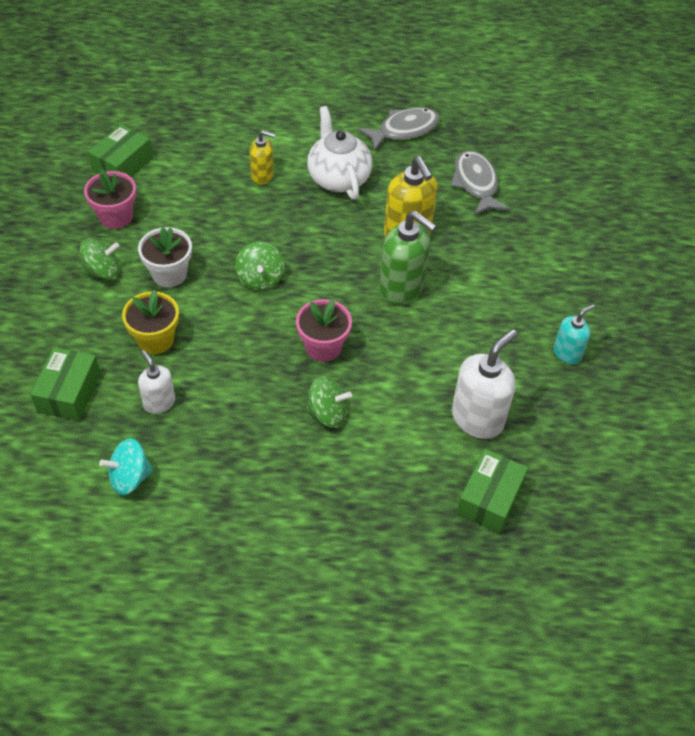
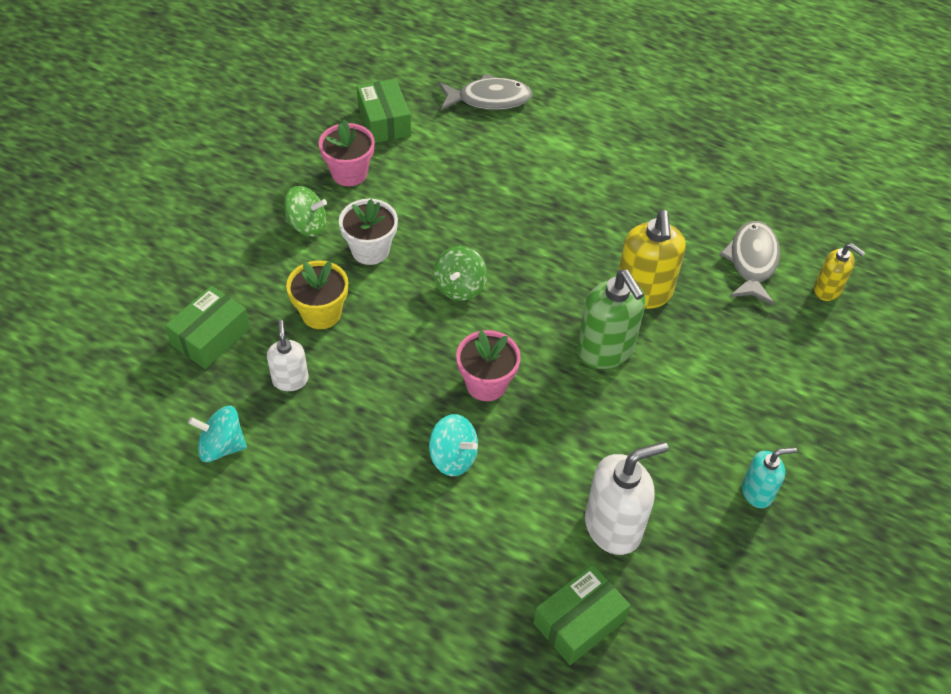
camera: 25 degrees right, 0 degrees up
(122, 165) = (384, 121): green box -> green box turned 75 degrees counterclockwise
(262, 176) = (520, 178): yellow soap dispenser -> yellow soap dispenser (827, 290)
(327, 413) = (453, 457): green spinning top -> turquoise spinning top
(338, 178) = (599, 206): white teapot -> none
(404, 130) = (700, 176): grey fish -> grey fish (489, 99)

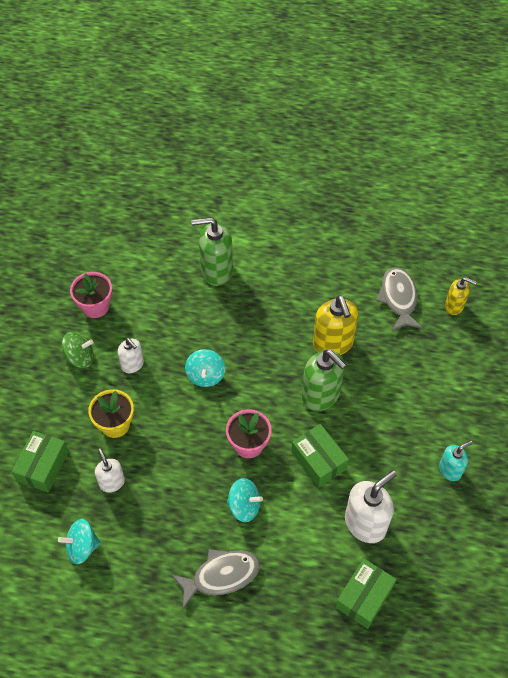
camera: 15 degrees left, 5 degrees up
(370, 250) = (132, 364): white flower pot -> white soap dispenser
(384, 121) = (106, 256): green box -> green box (318, 460)
(459, 287) = (205, 375): green spinning top -> turquoise spinning top
(489, 99) = (176, 217): grey fish -> grey fish (221, 576)
(518, 170) = (216, 271): none -> green soap dispenser

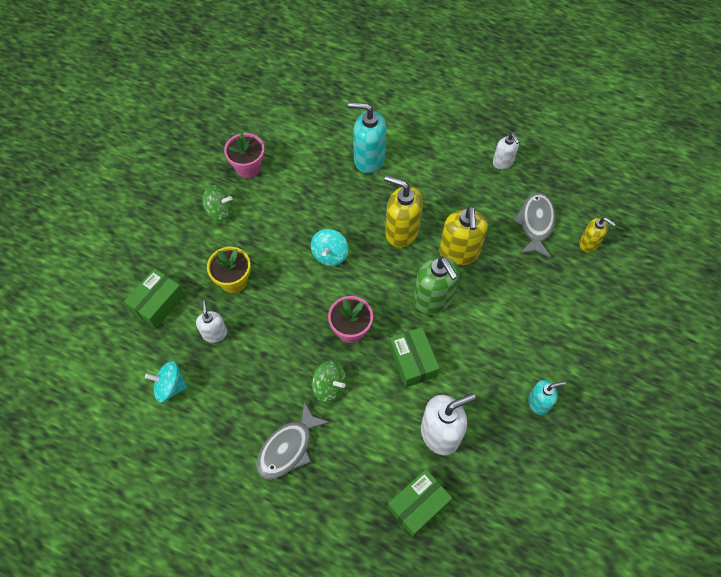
camera: 15 degrees right, 5 degrees up
(132, 364) = (266, 228): white soap dispenser -> white soap dispenser (503, 162)
(216, 271) = (368, 159): green soap dispenser -> turquoise soap dispenser
(221, 576) = (288, 447): grey fish -> grey fish turned 135 degrees clockwise
(244, 506) = (329, 387): turquoise spinning top -> green spinning top
(270, 336) = (401, 232): none -> yellow soap dispenser

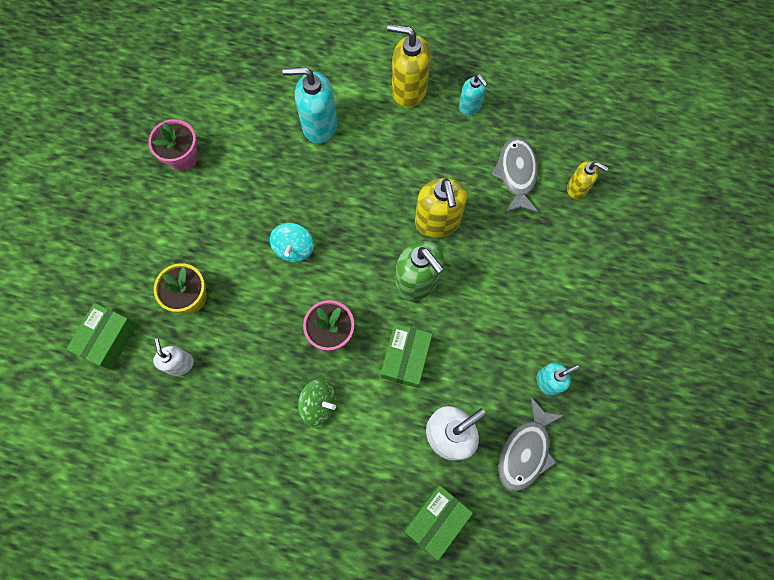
camera: 10 degrees left, 10 degrees up
(170, 387) = (141, 435): turquoise spinning top -> none
(220, 211) = (160, 216): green spinning top -> none
(288, 447) = (285, 481): grey fish -> grey fish (526, 450)
(401, 232) = (370, 208): yellow soap dispenser -> yellow soap dispenser (408, 90)
(413, 361) = (406, 358): green box -> green box turned 45 degrees clockwise
(503, 162) = (470, 106): white soap dispenser -> turquoise soap dispenser

